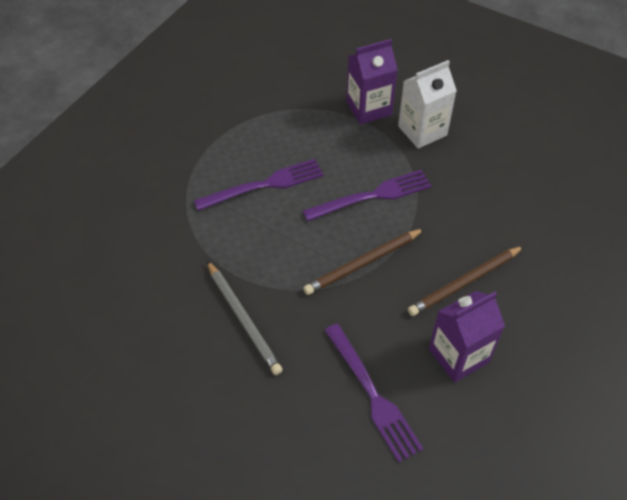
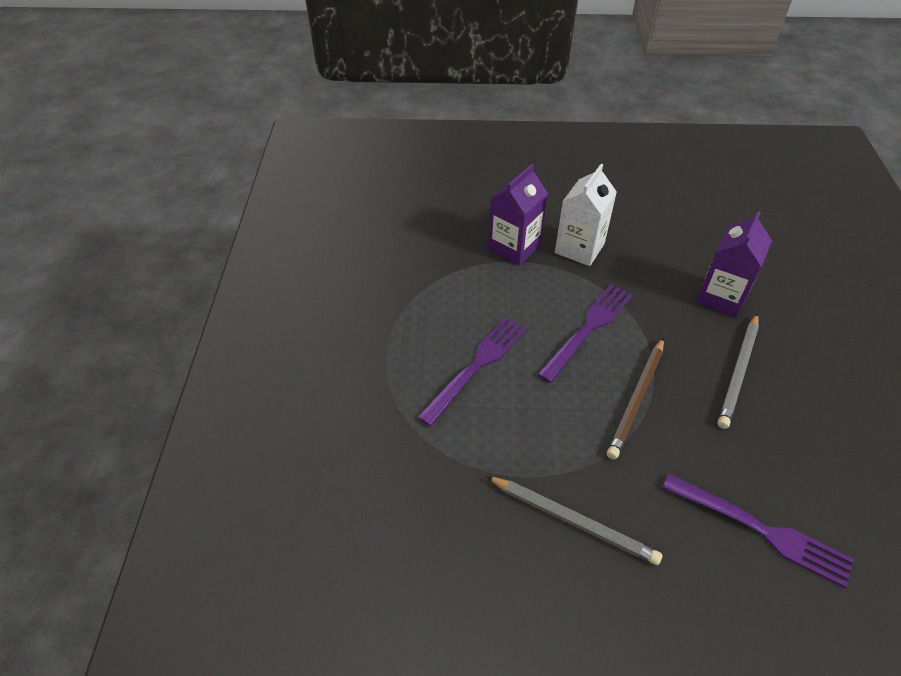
camera: 30 degrees left, 5 degrees down
(458, 355) = (796, 445): purple carton -> purple carton (721, 297)
(465, 283) = (739, 372): brown pencil -> grey pencil

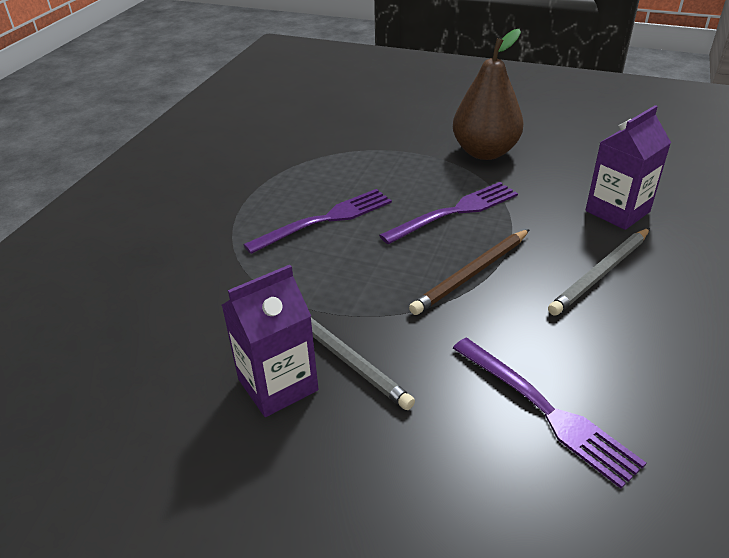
camera: 20 degrees right, 10 degrees down
(514, 247) = (419, 142): purple carton -> purple carton (278, 385)
(579, 248) = (485, 152): white carton -> brown pear

